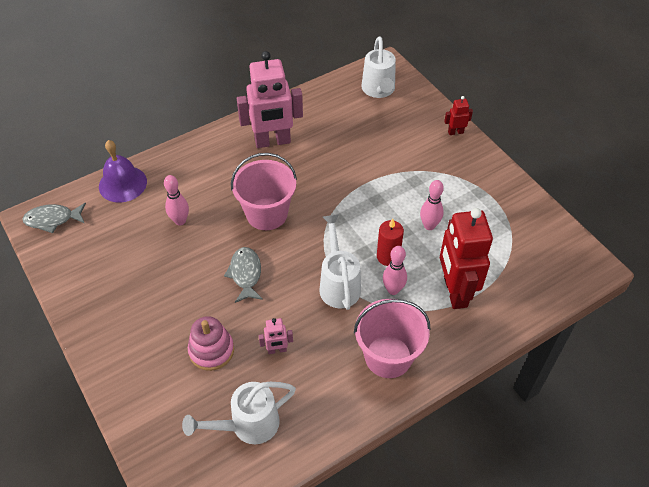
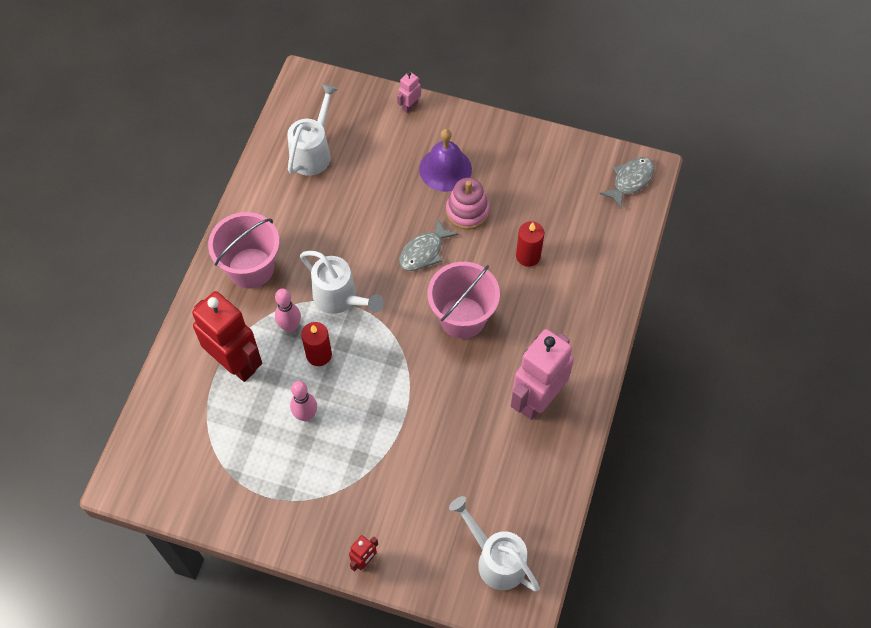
camera: 140 degrees right, 10 degrees up
(122, 184) = (617, 251): purple bell -> purple bell (445, 169)
(180, 221) = (528, 256): pink bowling pin -> red candle
(211, 350) = (389, 179): pink stacking toy -> pink stacking toy (467, 211)
(245, 274) = (424, 251): grey fish -> grey fish turned 90 degrees clockwise
(277, 350) = (341, 213): pink robot -> pink robot (409, 106)

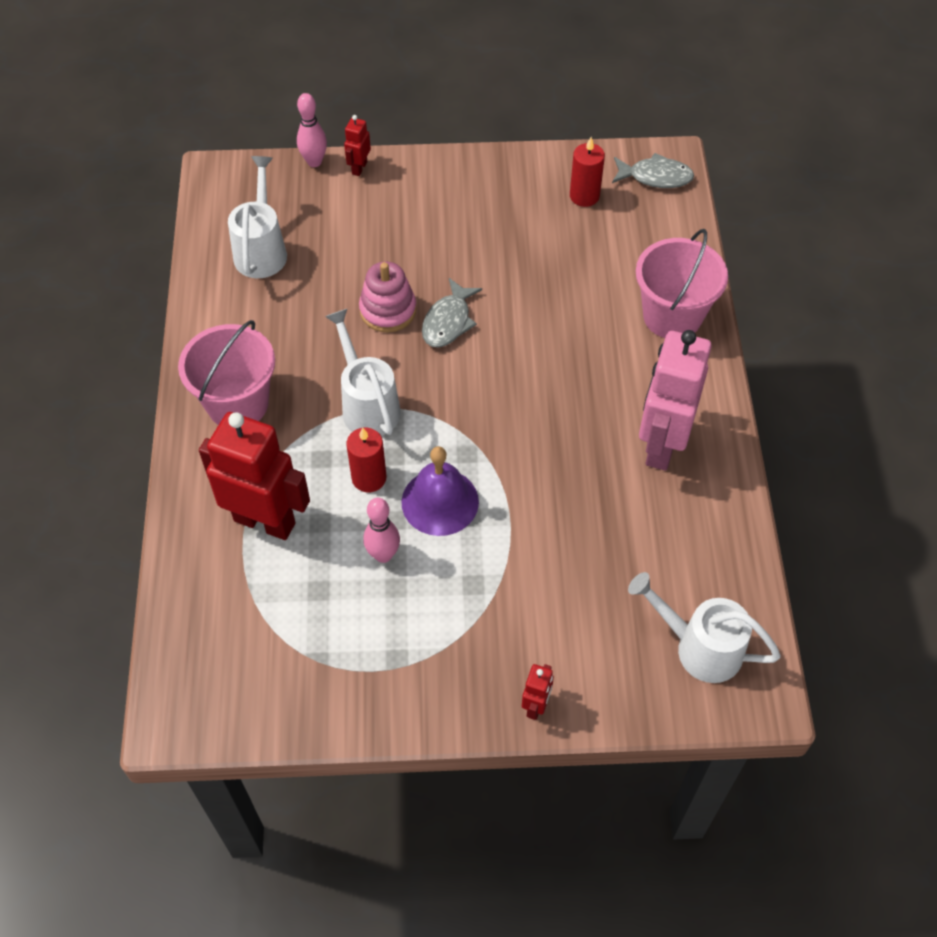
camera: 20 degrees left, 5 degrees down
(290, 326) = (317, 456): pink bowling pin -> pink bowling pin (314, 162)
(340, 298) = (367, 405): white watering can -> white watering can turned 135 degrees counterclockwise
(409, 106) = (359, 168): pink robot -> red robot
(445, 169) = (433, 224): purple bell -> purple bell (440, 501)
(462, 317) = (528, 381): pink bucket -> pink bucket (672, 316)
(467, 211) = (480, 262): pink stacking toy -> pink stacking toy (388, 310)
(528, 256) = (575, 290): red candle -> red candle (584, 196)
(630, 181) = (655, 177): grey fish -> grey fish turned 75 degrees clockwise

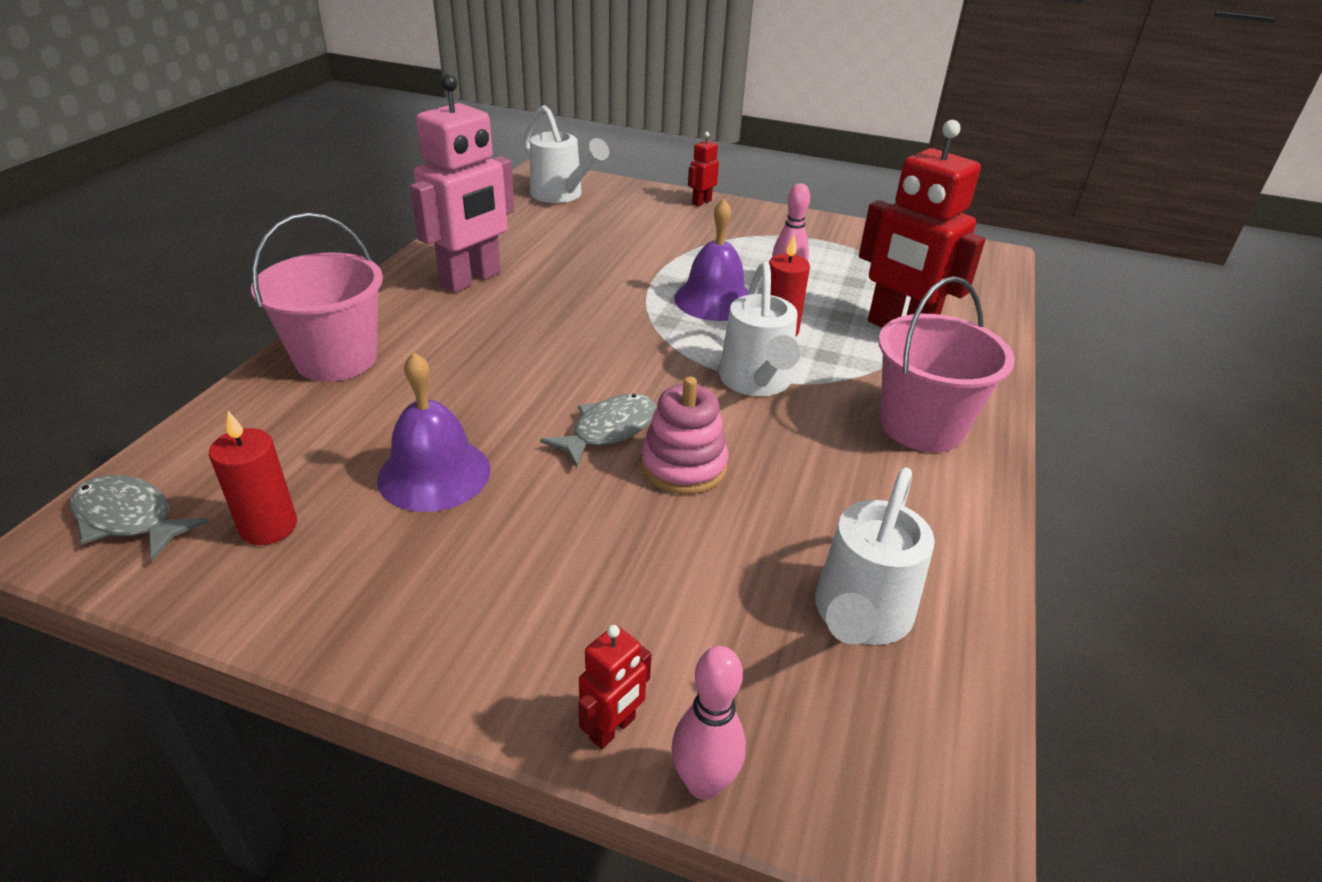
camera: 160 degrees left, 20 degrees down
(529, 254) = (434, 473): none -> purple bell

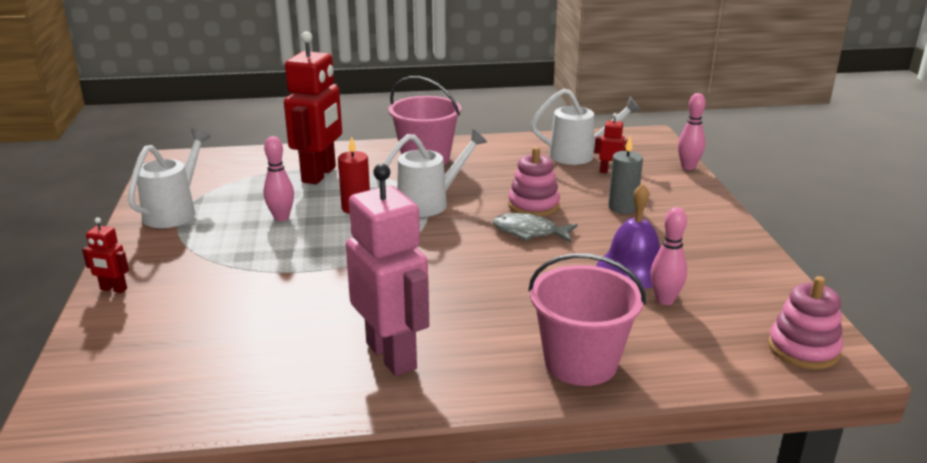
camera: 115 degrees left, 10 degrees down
(129, 518) = (803, 349): grey fish -> pink stacking toy
(268, 526) = (736, 299): red candle -> none
(347, 463) = (665, 300): none -> pink bowling pin
(471, 280) = (392, 355): pink robot -> pink robot turned 45 degrees clockwise
(561, 195) = (132, 382): white watering can -> white watering can (175, 212)
(603, 559) = (622, 207): none -> grey candle
(613, 729) = (694, 184): red robot -> red robot (609, 172)
(714, 300) = (330, 238): purple bell -> none

